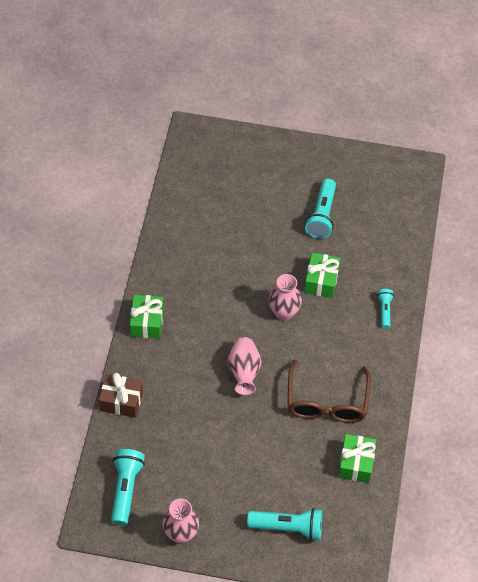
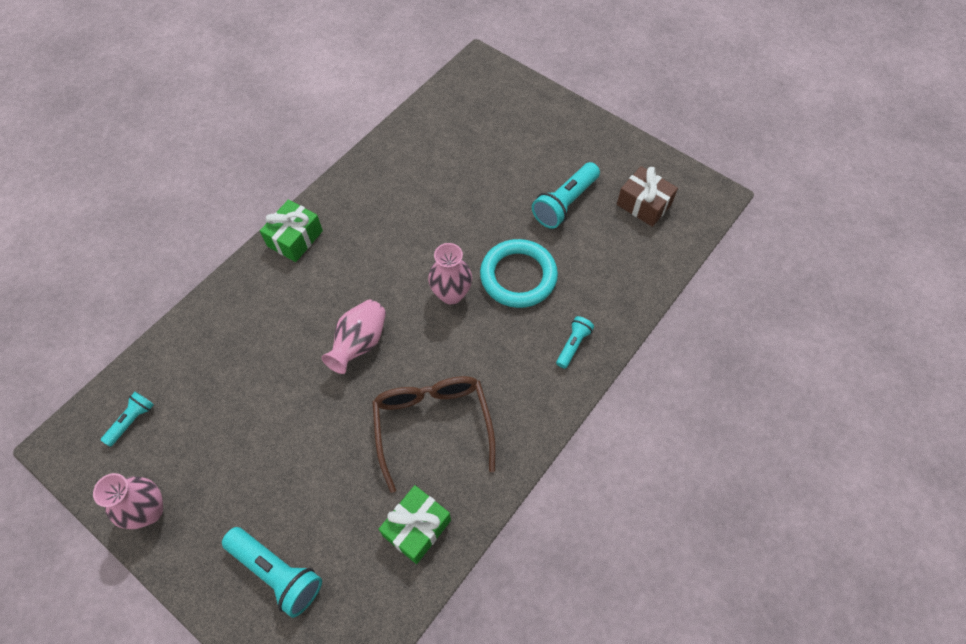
camera: 30 degrees right, 5 degrees up
(121, 401) = (205, 313): brown gift -> brown gift (644, 204)
(125, 489) = (132, 421): turquoise flashlight -> turquoise flashlight, size x0.58
(321, 281) = (518, 276): green gift -> turquoise ring
(327, 401) = (433, 426): brown glasses -> brown glasses turned 135 degrees clockwise

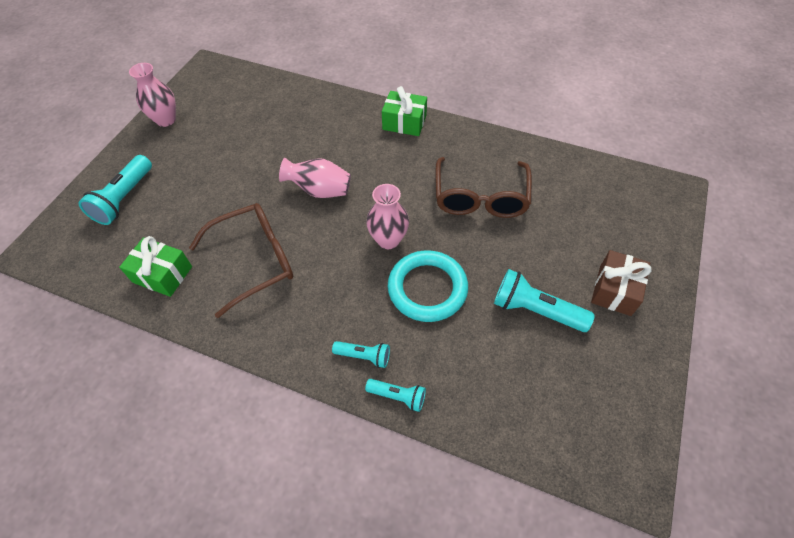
camera: 75 degrees right, 5 degrees down
(132, 421) = (229, 90): turquoise flashlight -> turquoise flashlight (398, 396)
(429, 203) = (480, 197): none -> brown glasses
(644, 204) = (574, 393): brown gift -> brown gift (615, 290)

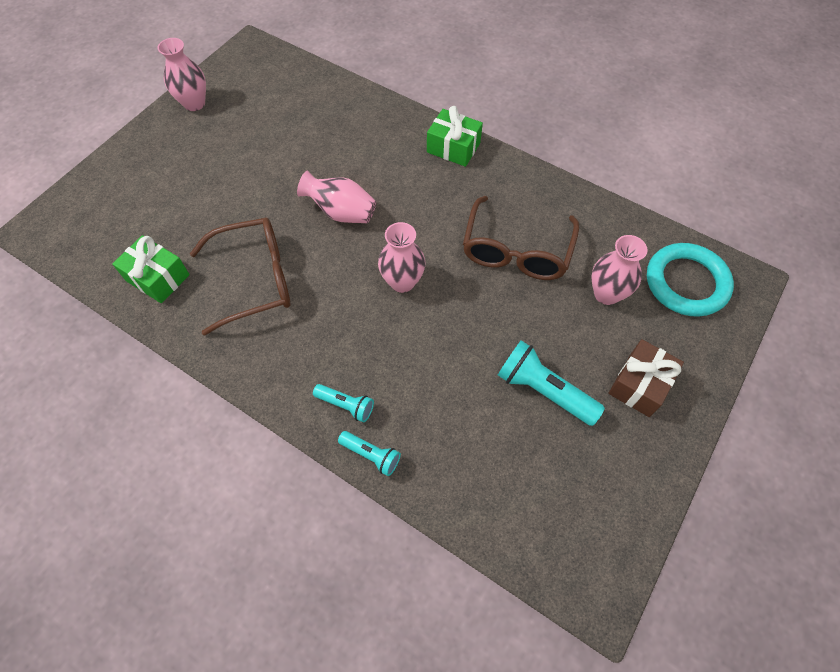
camera: 10 degrees right, 5 degrees up
(124, 198) = (135, 187): turquoise flashlight -> none
(427, 288) = (431, 344): turquoise ring -> turquoise ring (686, 283)
(565, 220) = (606, 294): none -> pink vase

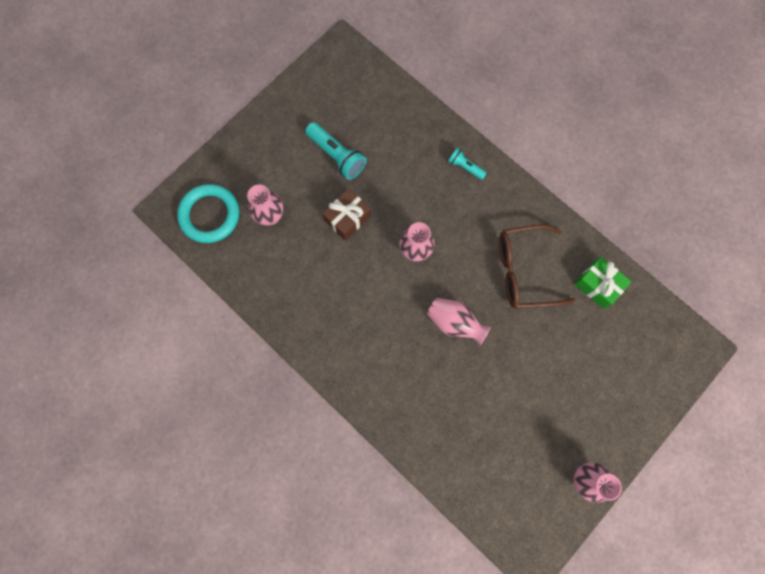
camera: 170 degrees left, 15 degrees up
(371, 455) = (452, 134): turquoise flashlight -> none
(453, 147) = (349, 377): green gift -> none
(516, 250) = (324, 263): brown glasses -> none
(639, 384) = (274, 149): brown gift -> brown gift (347, 218)

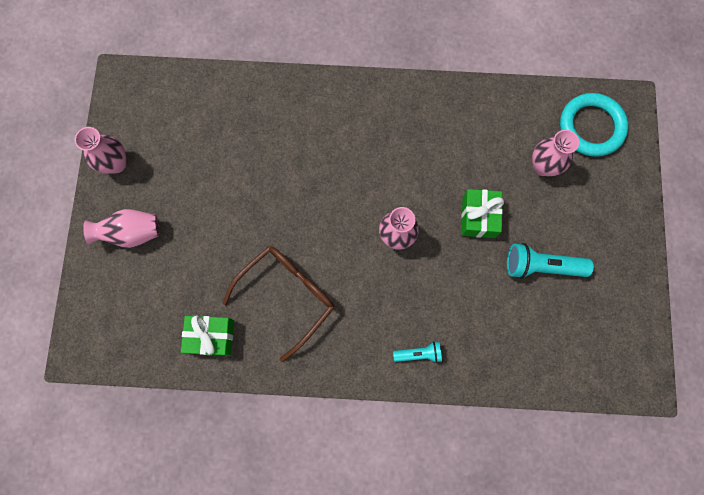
camera: 140 degrees right, 0 degrees up
(347, 218) = (478, 217): brown gift -> green gift
(454, 323) = (312, 202): pink vase -> pink vase (132, 233)

